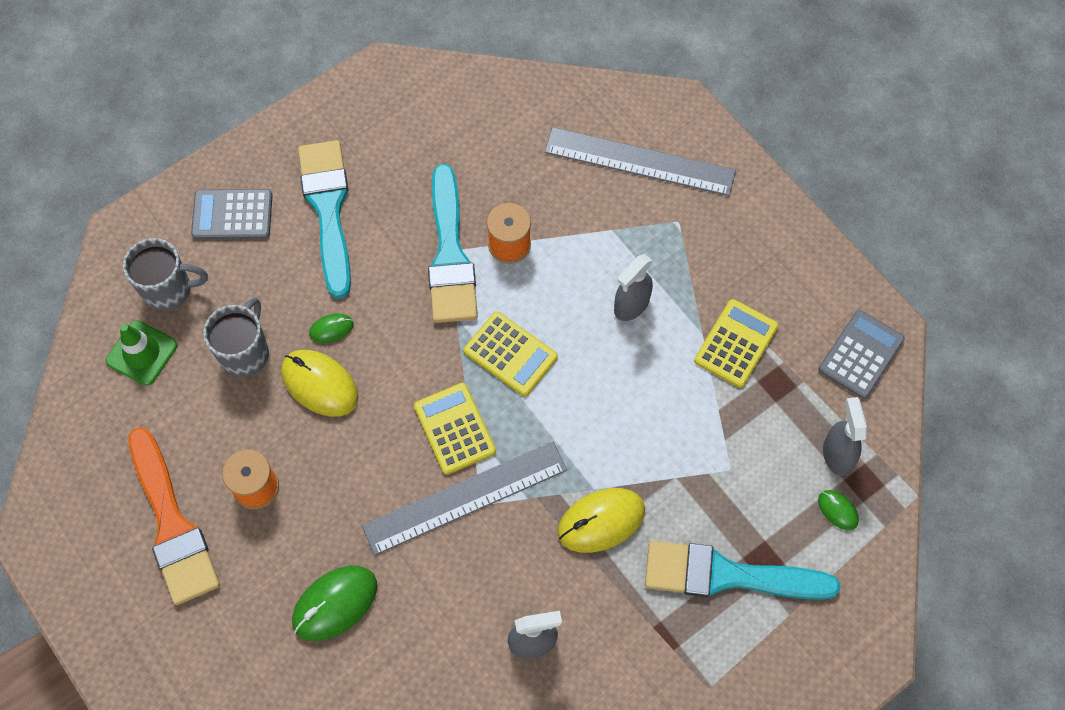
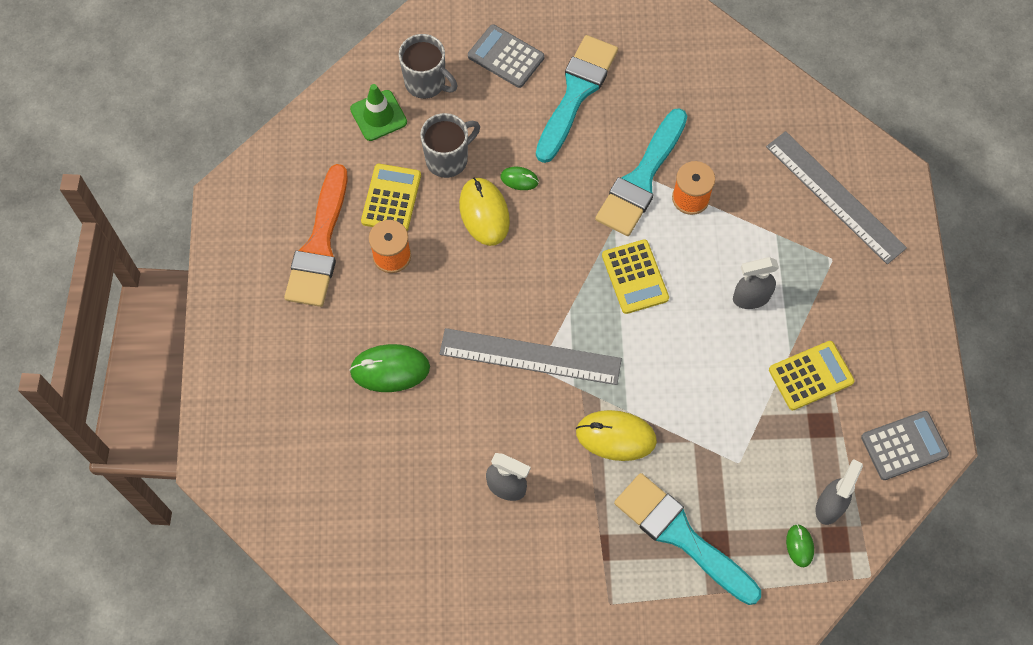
camera: 35 degrees right, 0 degrees up
(454, 429) = (557, 304): yellow calculator -> yellow calculator (391, 198)

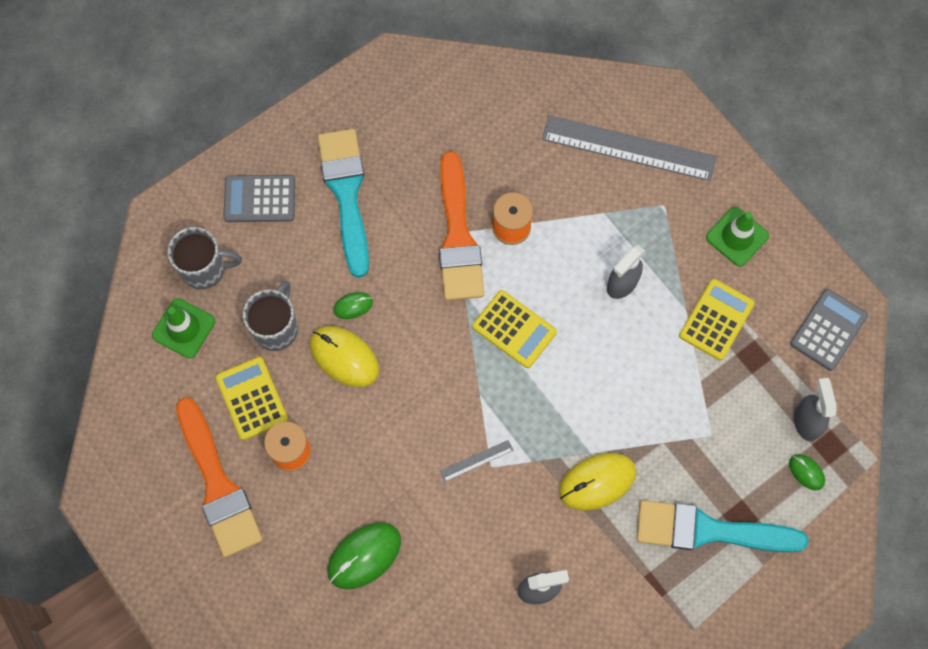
camera: 35 degrees left, 5 degrees up
(530, 356) = (476, 460): grey ruler -> grey ruler, size x0.41
(641, 178) = (458, 236): turquoise brush -> orange brush
(878, 322) = (737, 236): none -> green traffic cone

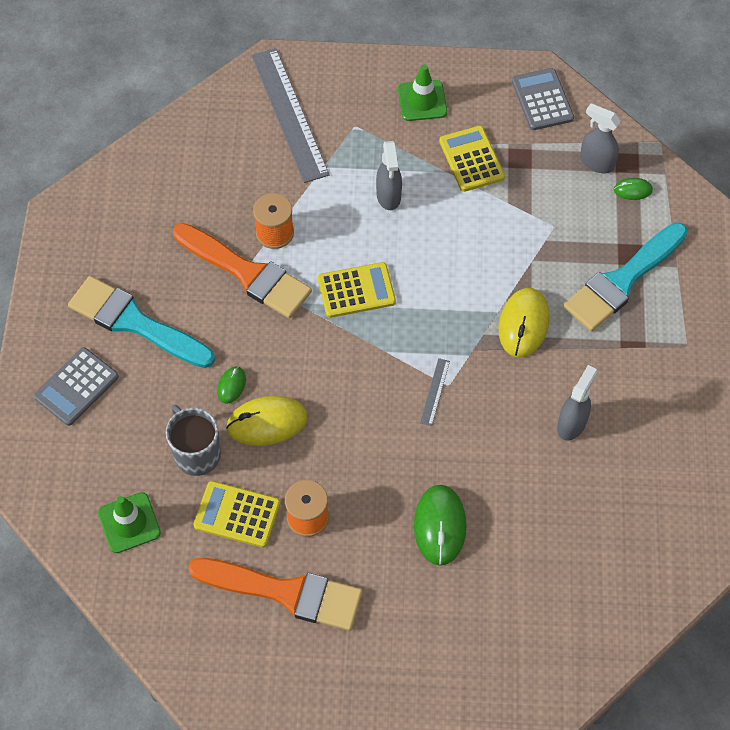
camera: 50 degrees left, 10 degrees down
(205, 269) = (95, 470): grey mug -> none
(628, 148) = (289, 114): grey ruler -> grey ruler turned 75 degrees counterclockwise

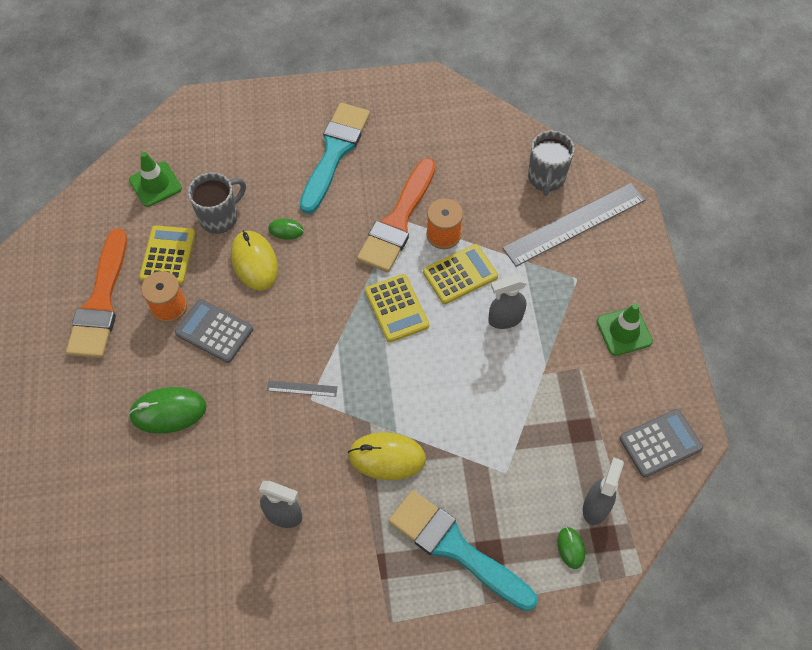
camera: 80 degrees right, 0 degrees up
(76, 387) = (270, 126): grey calculator -> grey calculator (214, 331)
(226, 127) = (546, 178): none -> grey mug
(471, 159) = (567, 385): yellow calculator -> yellow calculator (460, 274)

